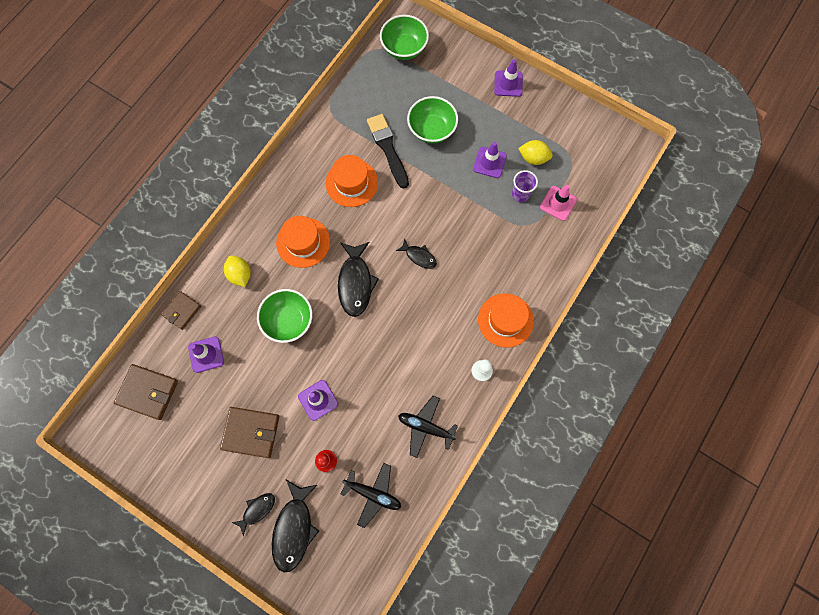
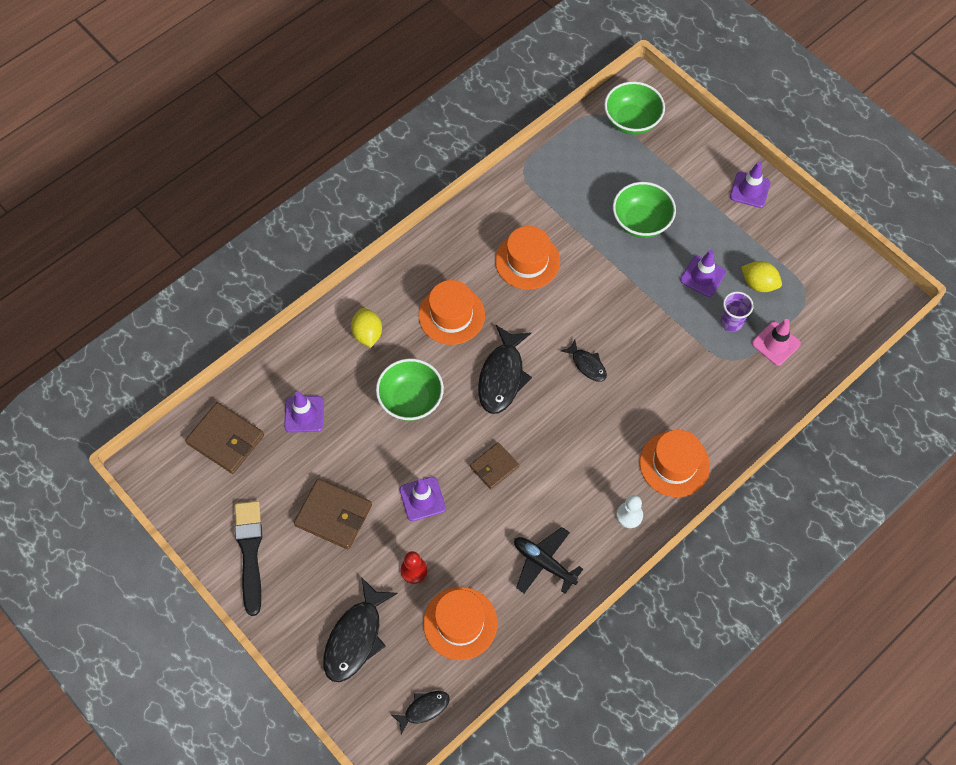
camera: 15 degrees right, 10 degrees down
(182, 311) = (289, 358): brown wallet -> brown wallet (494, 467)
(257, 510) = (318, 605): black fish -> black fish (424, 709)
(373, 494) = (460, 623): black plane -> orange hat
(388, 148) = (582, 232): black brush -> black brush (250, 552)

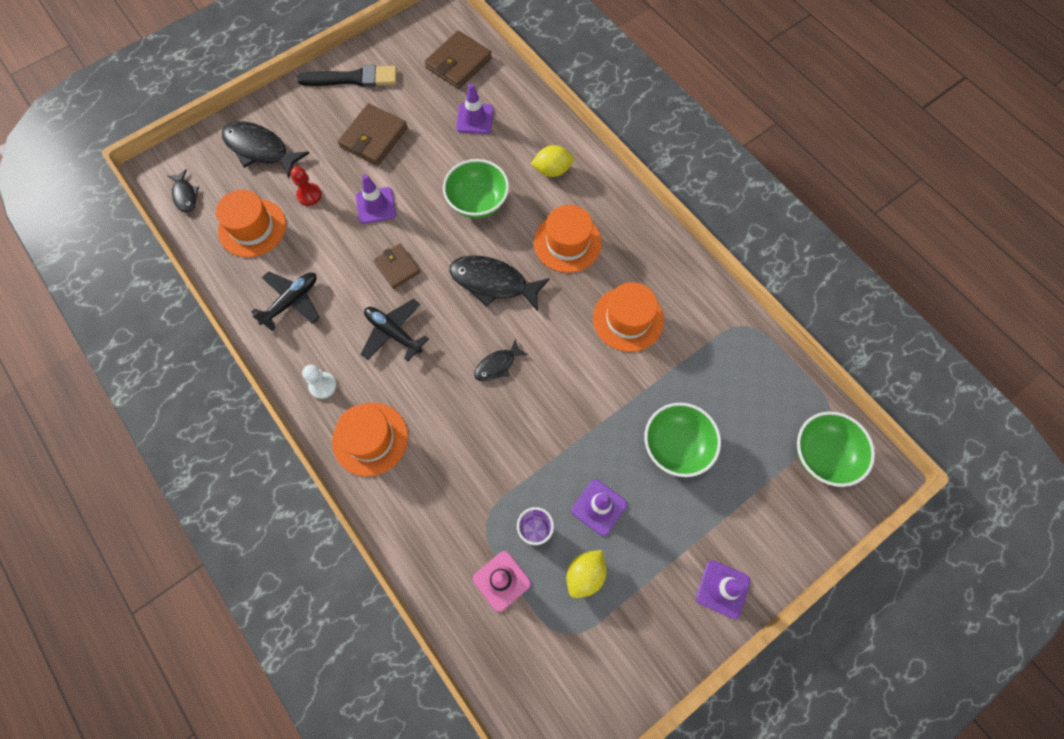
camera: 95 degrees right, 5 degrees up
(566, 459) = (393, 333): none -> black plane

